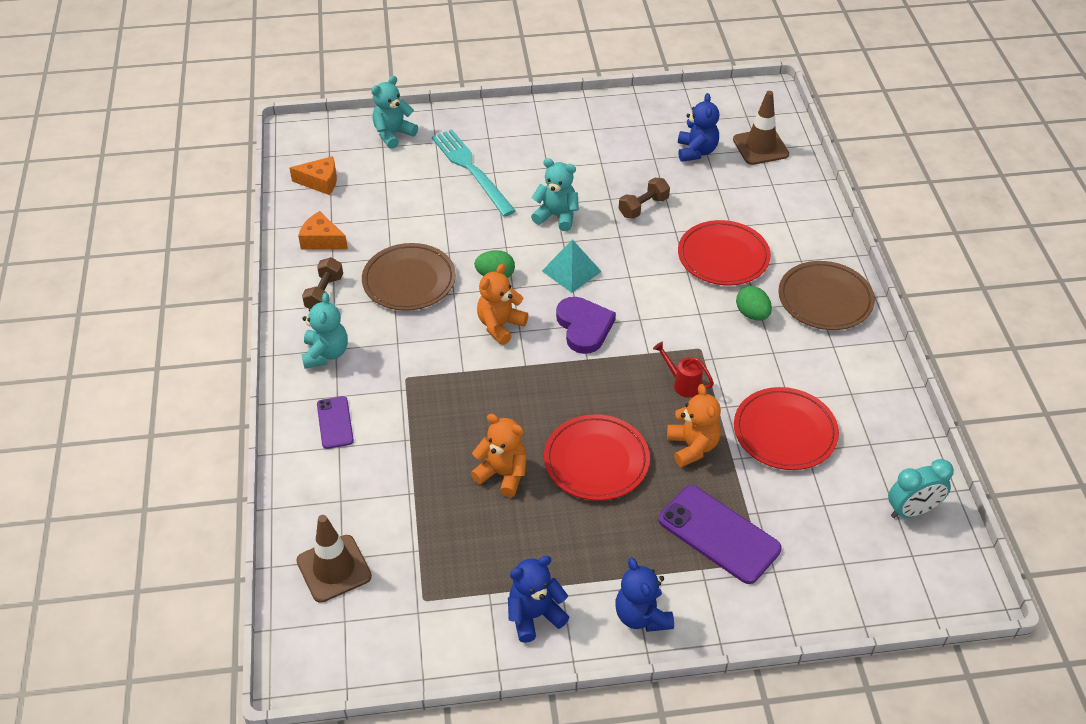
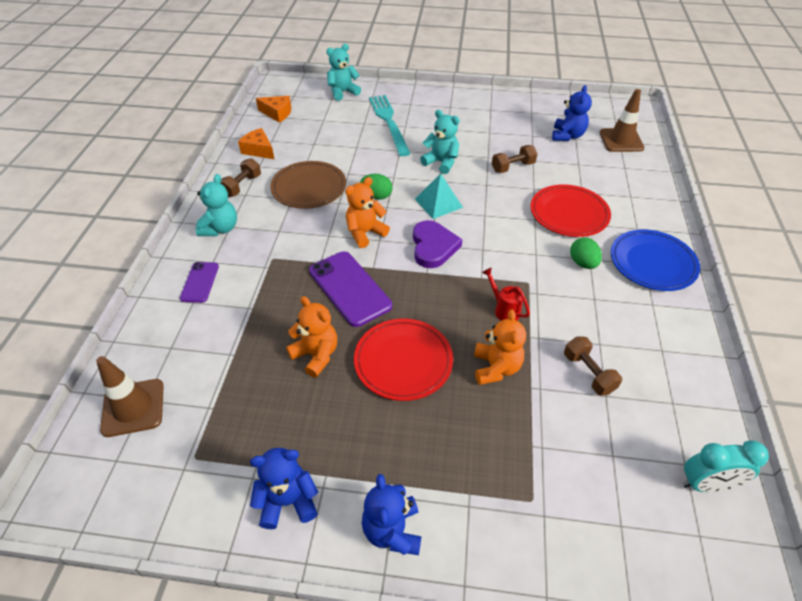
camera: 15 degrees right, 0 degrees up
(719, 534) = (497, 461): purple phone -> purple phone (349, 288)
(784, 432) = (588, 373): red plate -> brown dumbbell
(825, 299) = (652, 263): brown plate -> blue plate

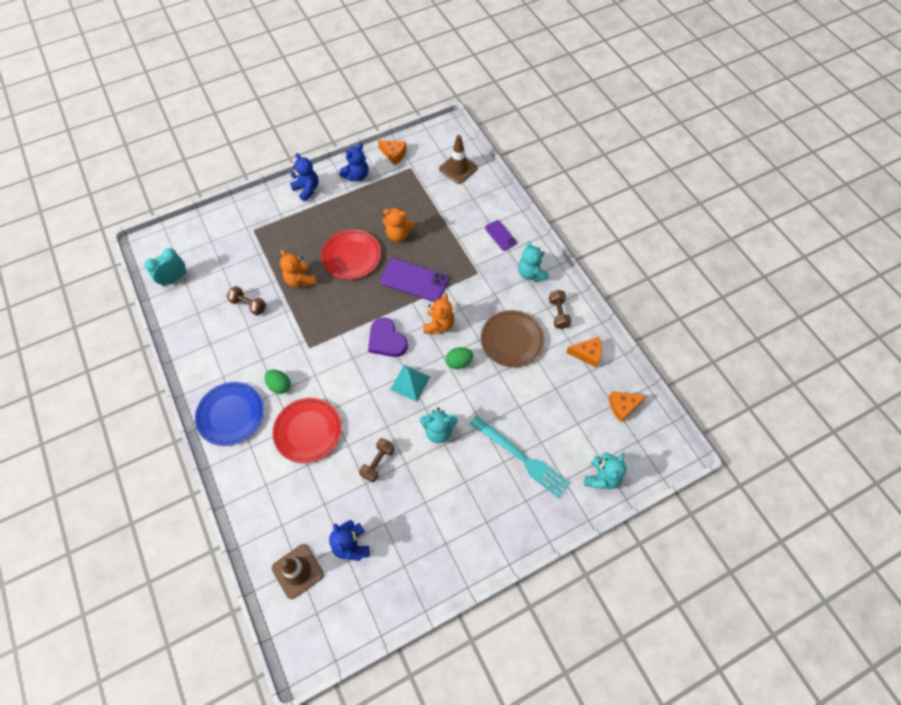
camera: 145 degrees right, 15 degrees up
(190, 506) = (394, 154): none -> orange cheese
(503, 309) = (314, 318): red watering can -> none

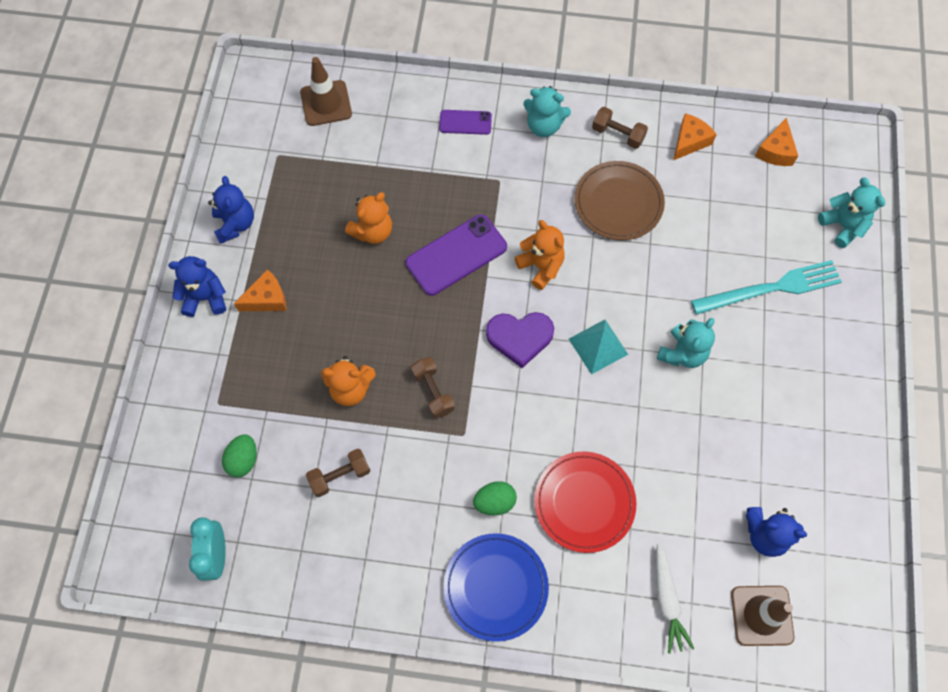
camera: 55 degrees left, 5 degrees up
(275, 510) = (667, 601): none -> white carrot
(351, 256) = (362, 306): red plate -> none
(378, 462) = (679, 444): brown dumbbell -> brown dumbbell (433, 391)
(394, 154) = (238, 160): orange cheese -> orange cheese (267, 299)
(459, 362) = (607, 277): green egg -> green egg (243, 460)

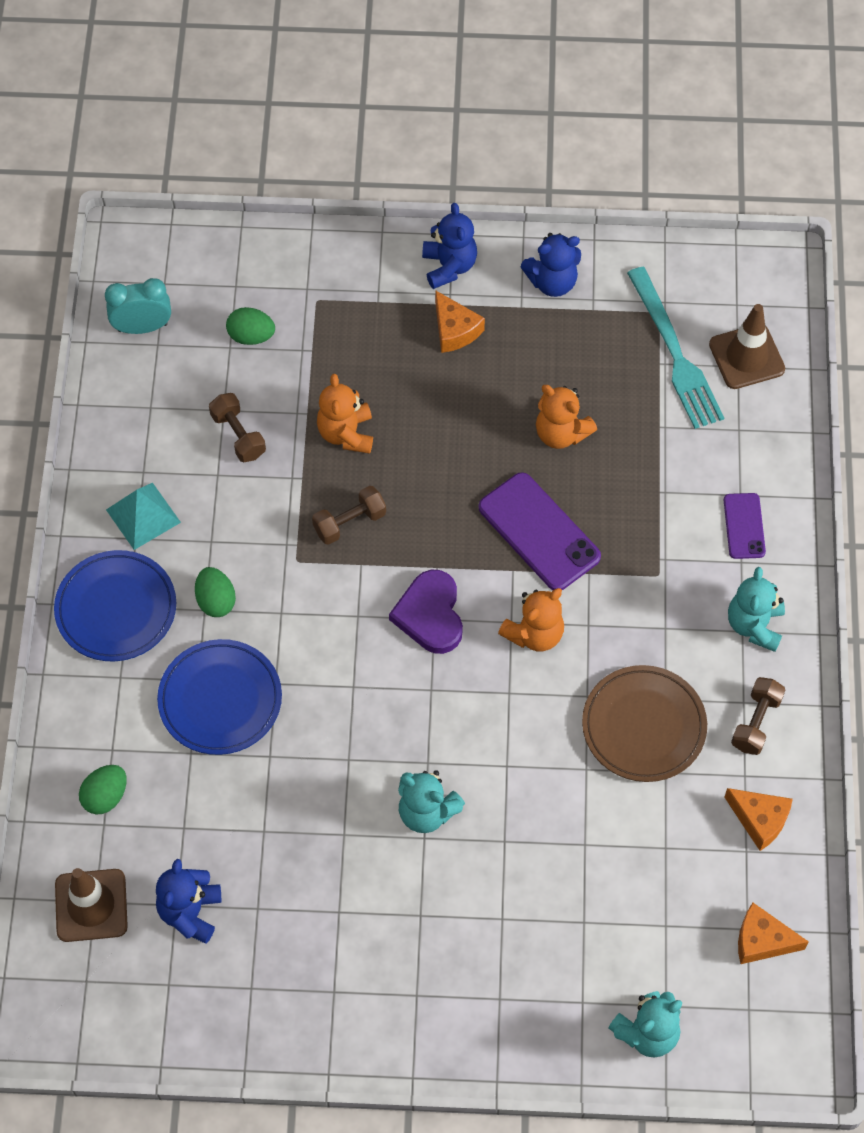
camera: 85 degrees right, 5 degrees down
(584, 502) = (220, 700): red plate -> blue plate
(598, 346) = (427, 708): turquoise pyramid -> turquoise pyramid (143, 516)
(667, 601) = (105, 796): white carrot -> green egg
(771, 288) = (535, 928): turquoise fork -> turquoise fork (675, 353)

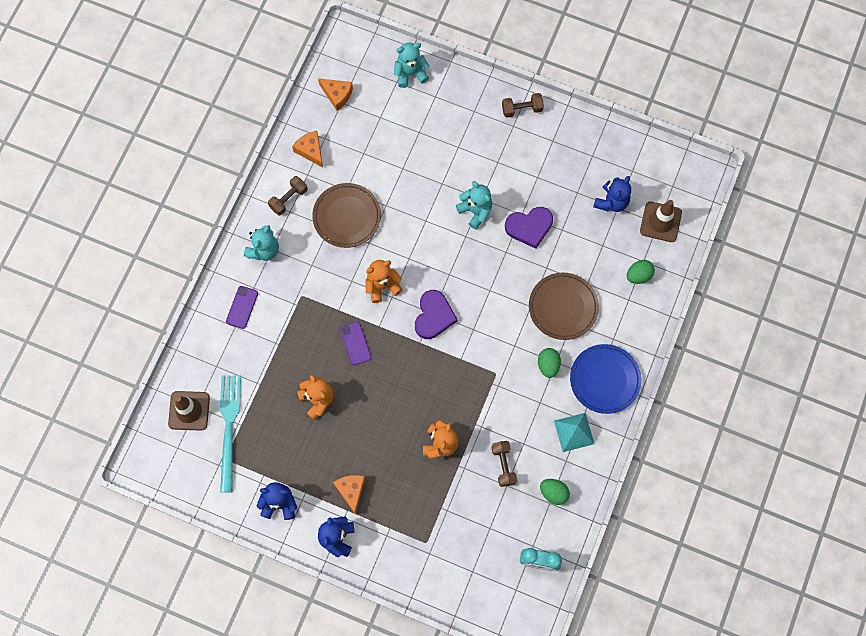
camera: 160 degrees left, 10 degrees up
(220, 700) = (563, 307): blue plate -> brown plate
(251, 336) = (474, 531): green egg -> green egg (553, 493)
(322, 816) = (529, 227): none -> purple heart
(349, 522) = (458, 386): brown dumbbell -> brown dumbbell (522, 109)
(539, 532) = (355, 343): purple phone -> purple phone, size x0.56

